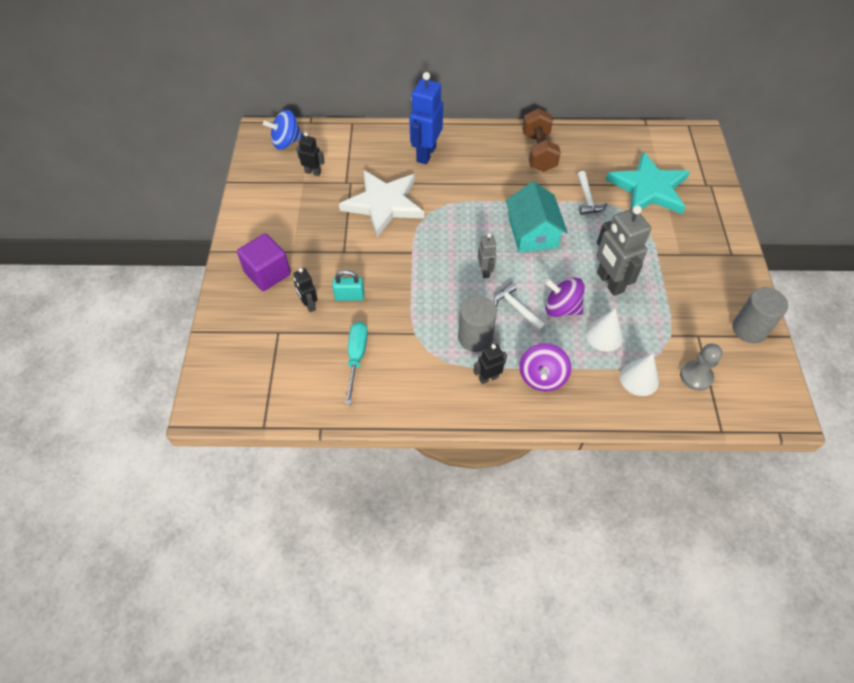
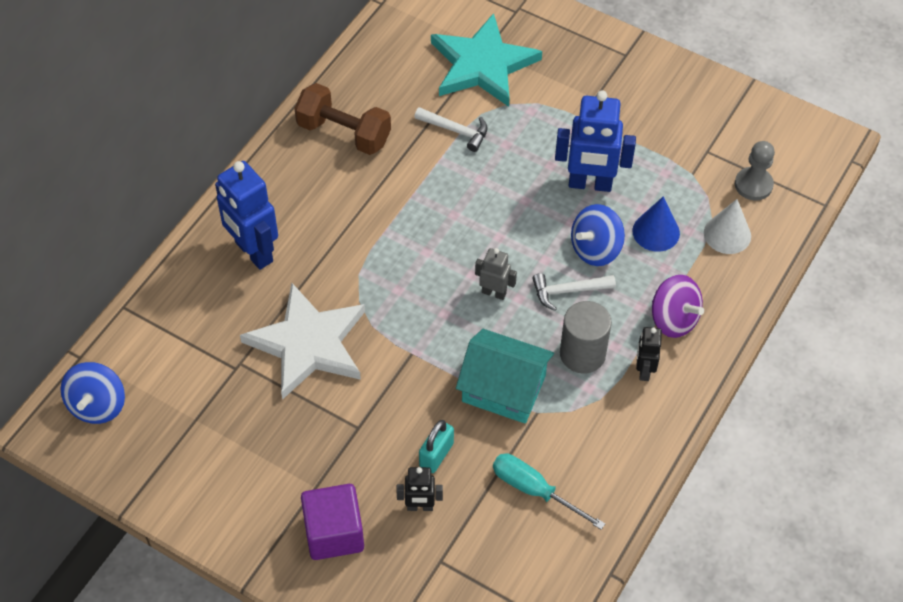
camera: 60 degrees left, 0 degrees up
(313, 172) = (186, 399): black robot -> none
(532, 233) = (469, 214): turquoise house -> turquoise house (503, 388)
(561, 308) = (595, 249): purple spinning top -> blue spinning top
(604, 335) = (656, 232): white cone -> blue cone
(609, 282) = (590, 184): grey robot -> blue robot
(749, 329) = (726, 104): grey cylinder -> none

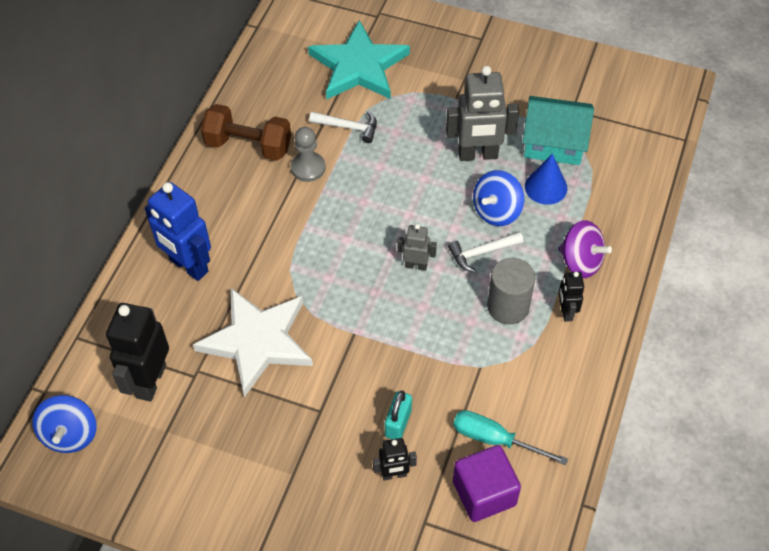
camera: 10 degrees left, 0 degrees up
(189, 365) = (150, 381): none -> black robot
(334, 533) = (320, 514): purple cube -> purple cube (484, 493)
(503, 388) = (445, 351): turquoise house -> turquoise house (554, 143)
(590, 184) = (478, 155): blue robot -> grey robot
(727, 234) = (608, 179): white cone -> none
(753, 185) = (619, 132): grey pawn -> grey pawn (308, 168)

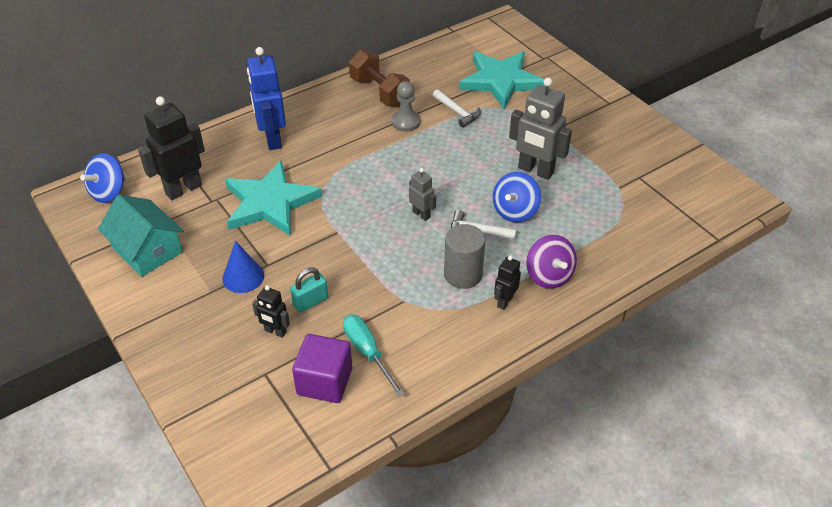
camera: 35 degrees right, 10 degrees down
(257, 341) = (270, 202): white star -> turquoise star
(497, 211) = (515, 211): blue spinning top -> blue spinning top turned 45 degrees counterclockwise
(546, 187) = (568, 215): blue cone -> blue cone (243, 277)
(554, 143) = (603, 190): turquoise house -> turquoise house (147, 250)

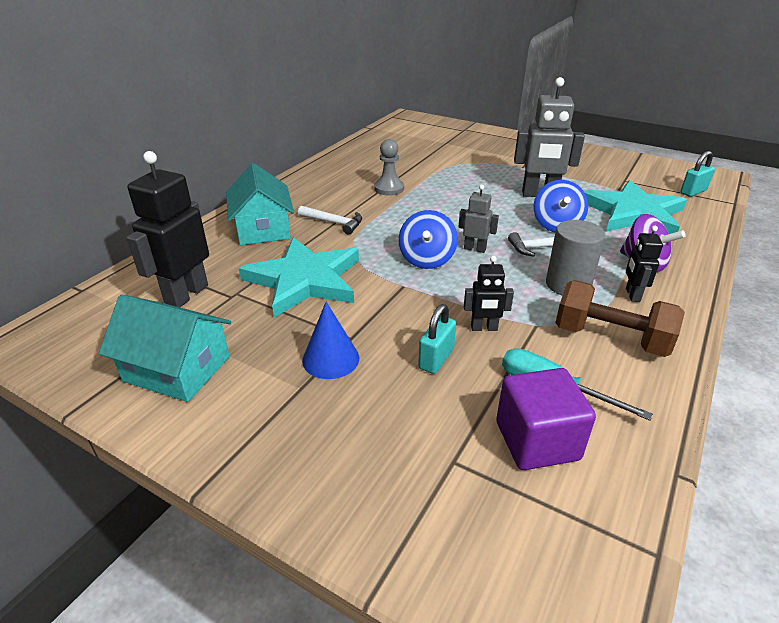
camera: 25 degrees left, 10 degrees down
(109, 192) = (82, 323): blue spinning top -> blue spinning top (427, 259)
(272, 139) = (263, 228): blue robot -> turquoise house
(275, 331) = (422, 405): black robot -> black robot (484, 328)
(379, 92) = (343, 174): brown dumbbell -> brown dumbbell (610, 338)
(457, 112) = (428, 173): white hammer -> white hammer (334, 223)
(501, 81) = (444, 148): turquoise star -> turquoise star (633, 213)
(693, 213) = (693, 192): none -> turquoise padlock

